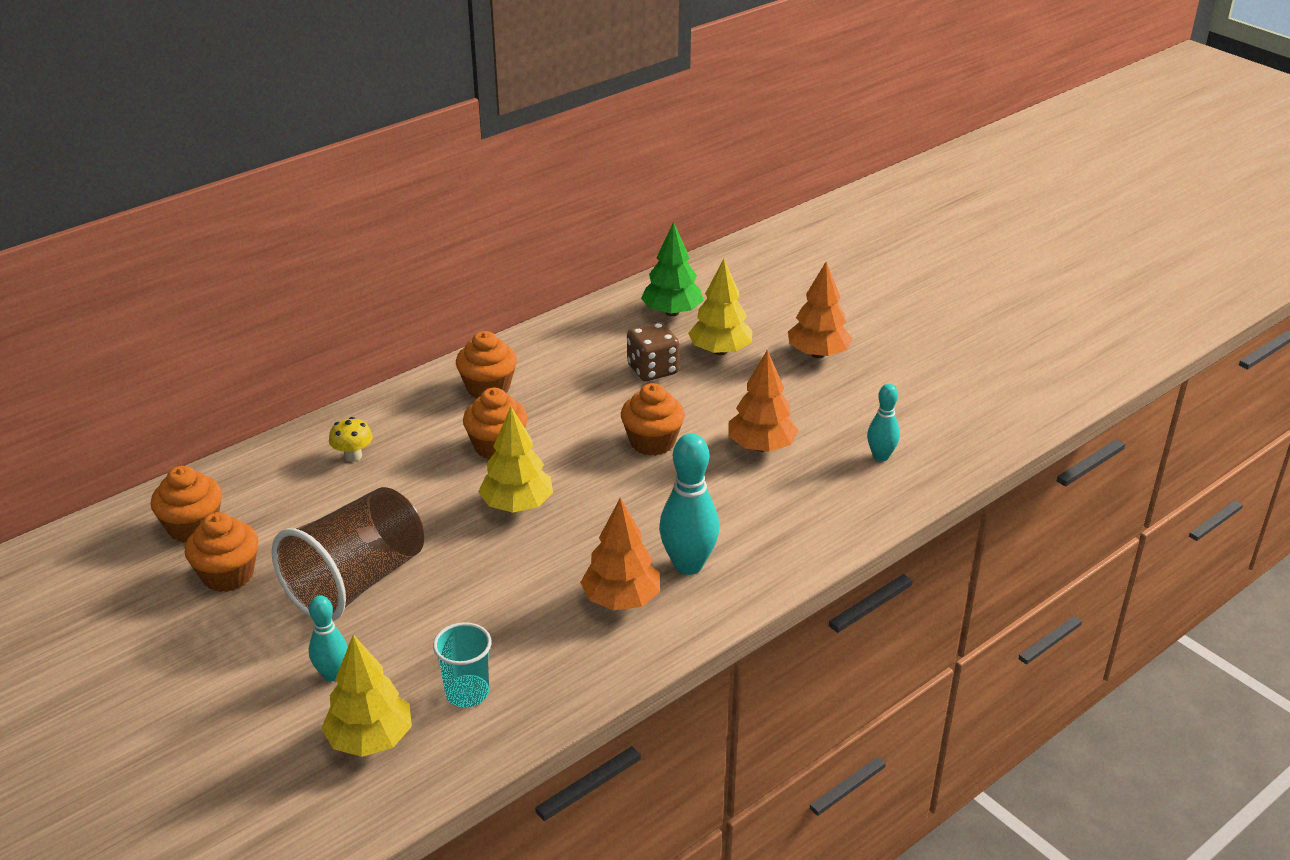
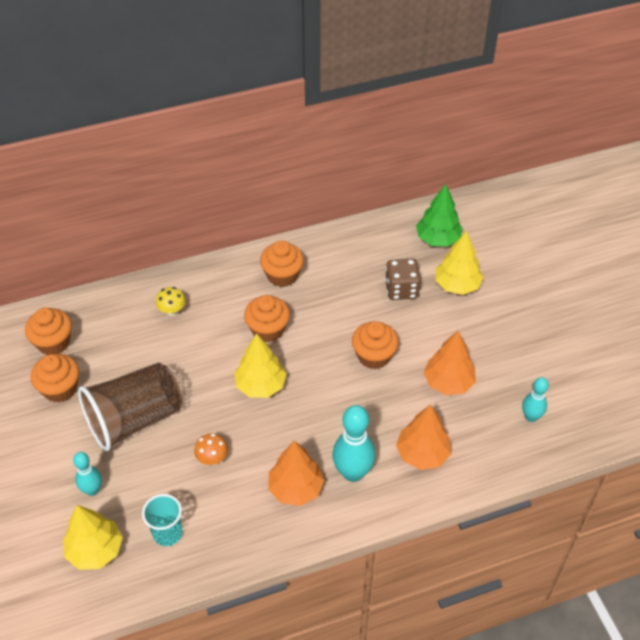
camera: 20 degrees right, 15 degrees up
(490, 597) = (212, 459): none -> orange mushroom
(818, 354) = (527, 307): orange tree -> orange tree (422, 454)

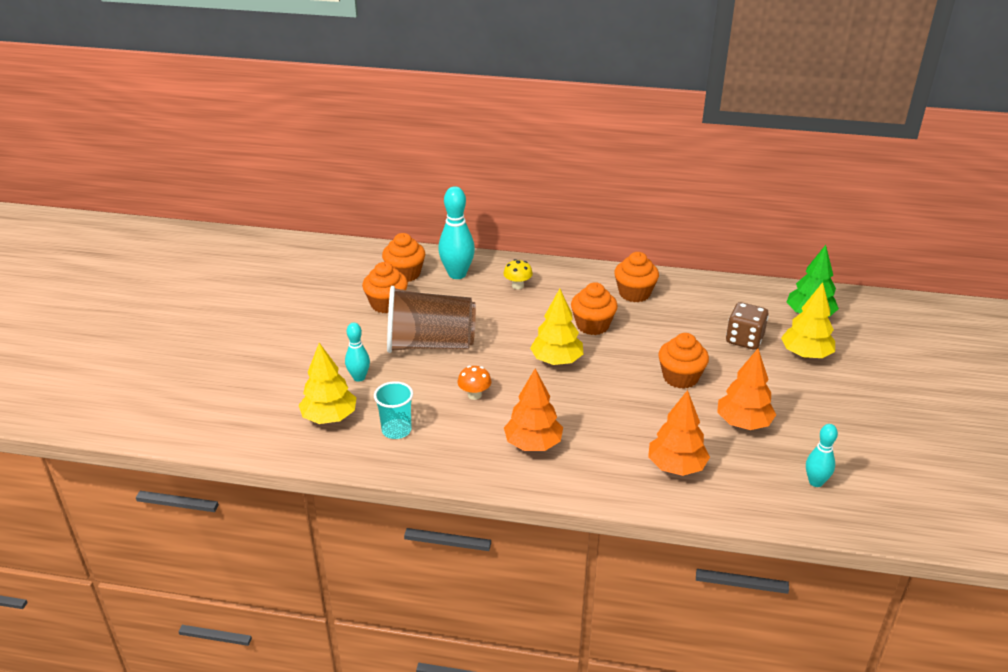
camera: 30 degrees right, 15 degrees down
(353, 472) = (596, 454): turquoise bowling pin -> turquoise bowling pin (457, 274)

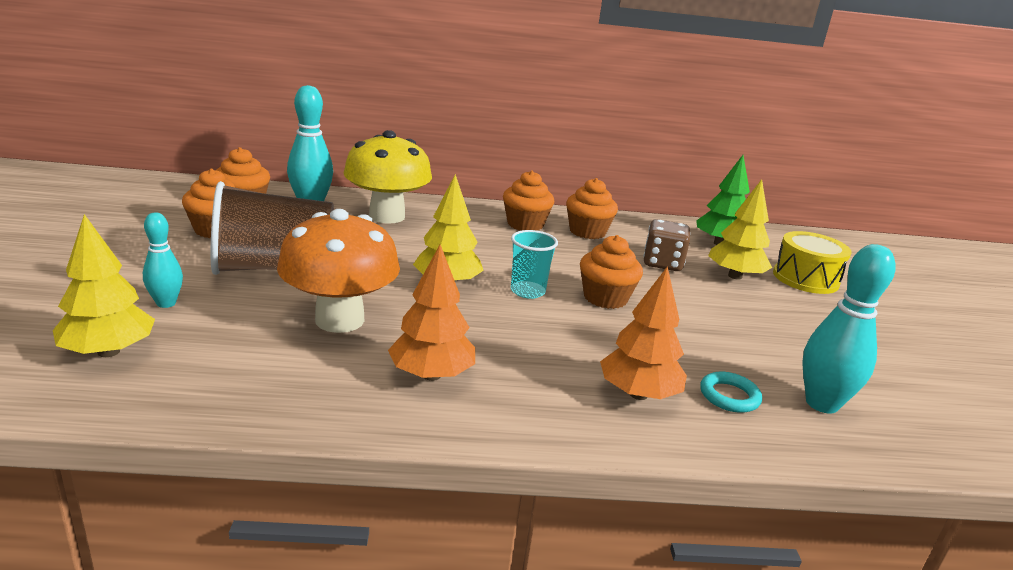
camera: 15 degrees left, 10 degrees down
(396, 430) = (219, 364): turquoise cup -> turquoise cup (527, 291)
(474, 395) = (339, 320): orange mushroom -> orange mushroom, size x2.42
(517, 286) = (387, 216): yellow mushroom -> yellow mushroom, size x2.42
(592, 325) = (484, 251): orange cupcake -> orange cupcake (587, 232)
(743, 423) = (700, 342): orange tree -> none
(745, 472) = (729, 396): none -> turquoise ring
(815, 482) = (821, 404): turquoise bowling pin -> turquoise bowling pin, size x1.68
(872, 358) = (805, 278): none -> yellow drum

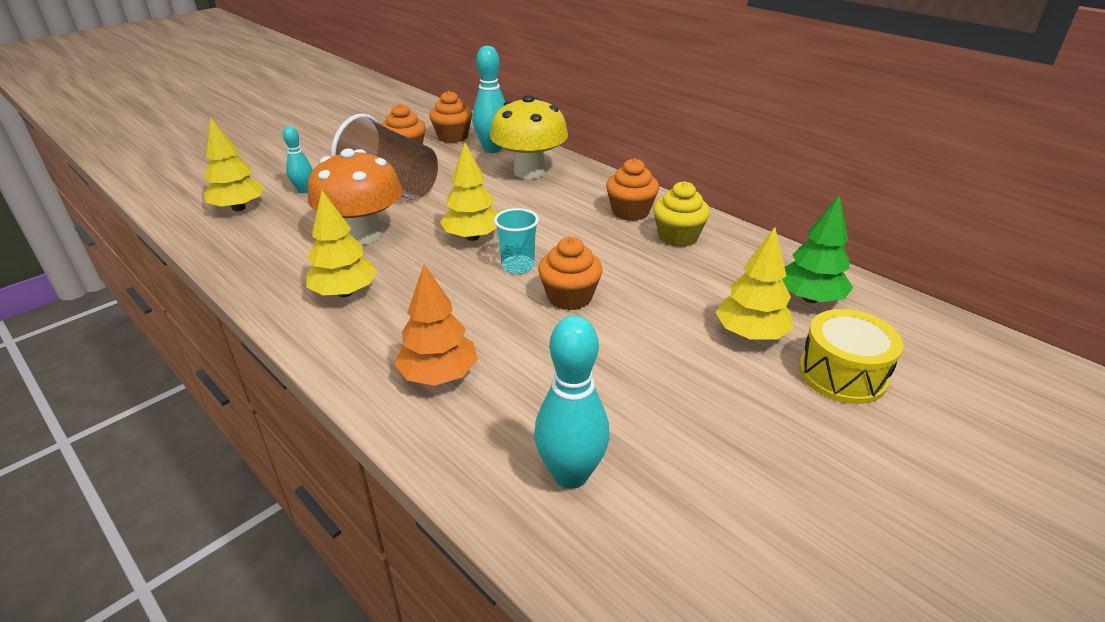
camera: 50 degrees right, 10 degrees up
(431, 375) = (345, 292): orange tree -> yellow tree
(587, 232) = (678, 237): orange cupcake -> yellow cupcake
(662, 263) = (693, 291): brown dice -> none
(729, 396) = (502, 418): turquoise ring -> none

